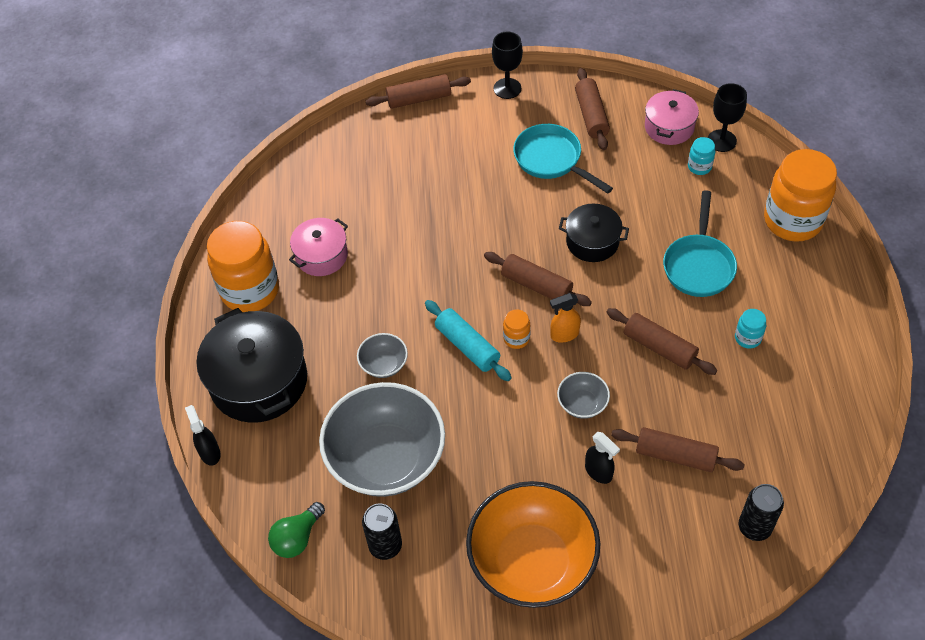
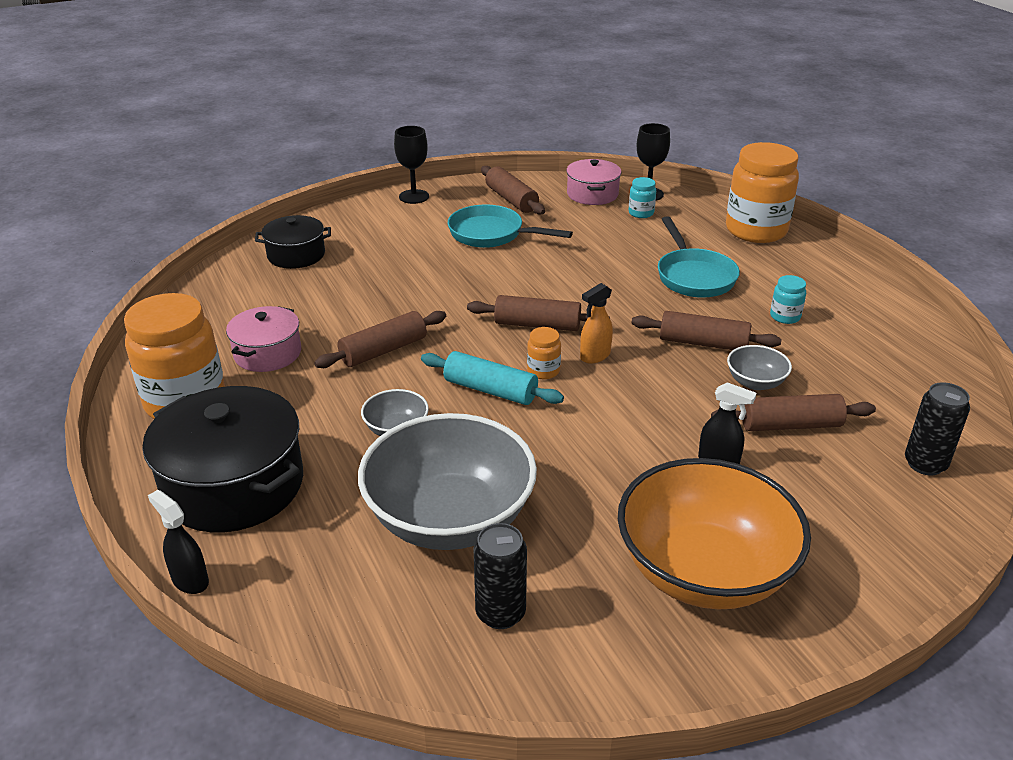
camera: 25 degrees left, 20 degrees down
(297, 538) = (367, 642): green light bulb -> none
(419, 99) = (323, 218): brown rolling pin -> brown rolling pin (383, 350)
(582, 404) = (656, 407): grey bowl -> grey bowl (755, 382)
(592, 241) = (574, 281): black pot -> black pot (296, 255)

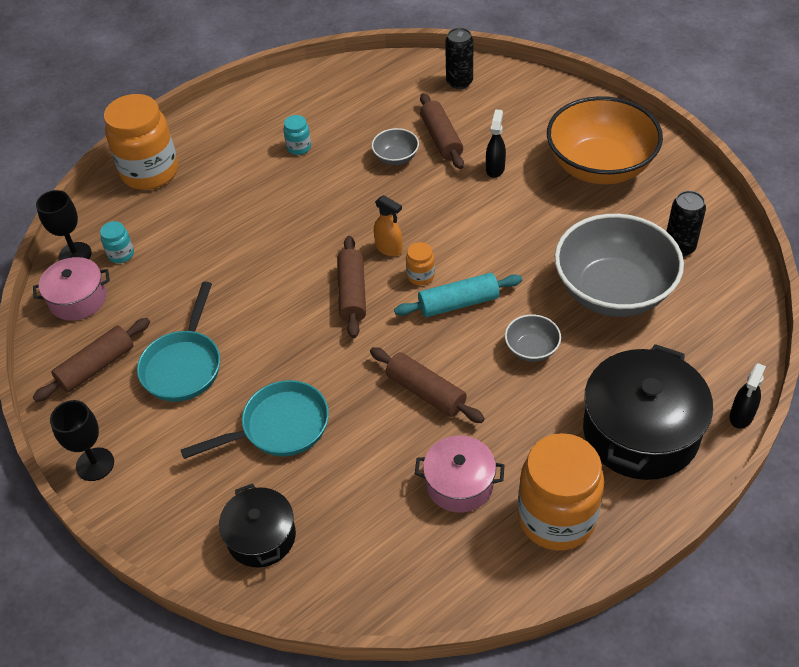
camera: 100 degrees left, 15 degrees up
(490, 390) = (458, 303): turquoise rolling pin -> turquoise rolling pin turned 60 degrees clockwise
(693, 276) = (244, 204): turquoise pan -> turquoise pan (279, 427)
(703, 343) = (351, 189): brown rolling pin -> none

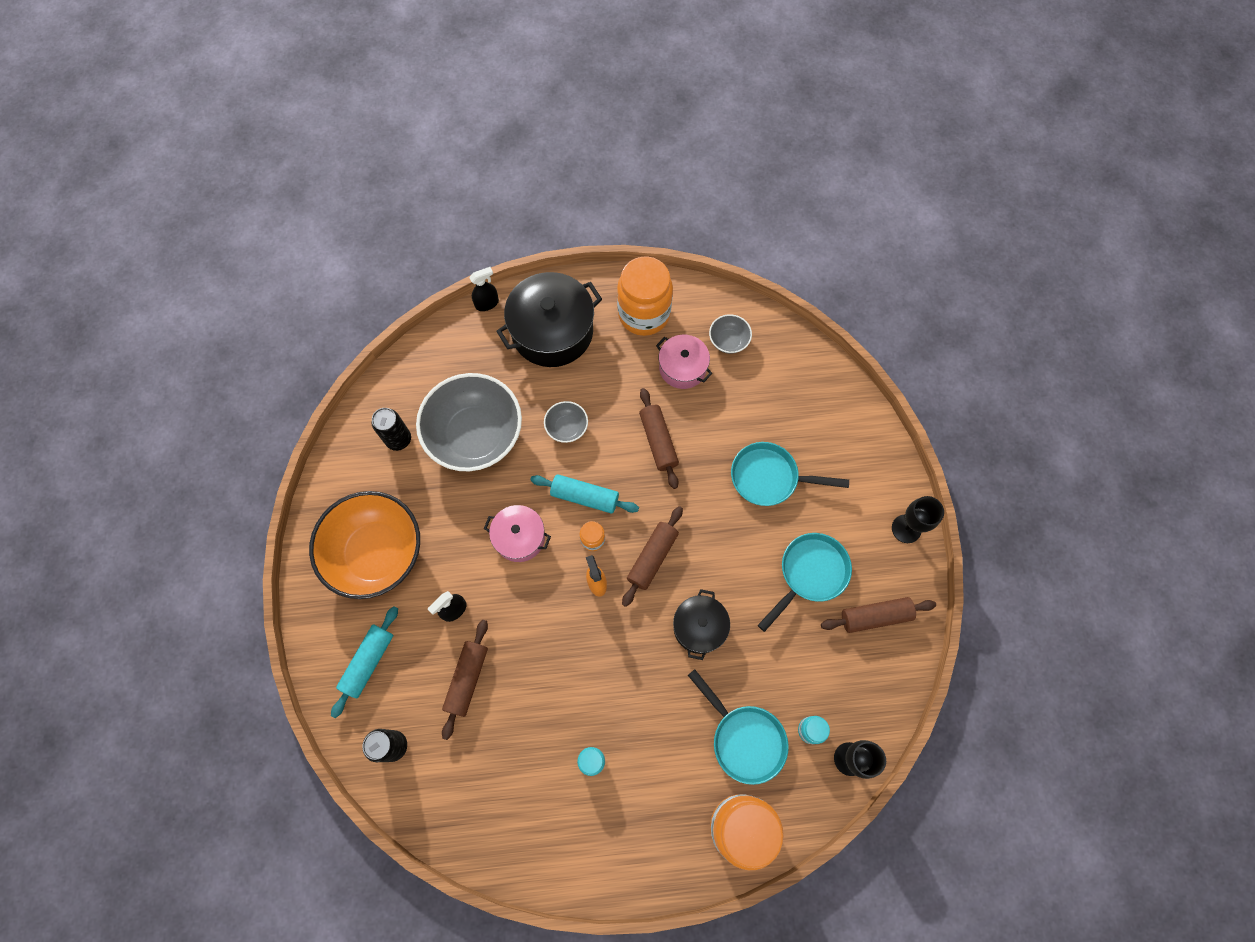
camera: 150 degrees left, 20 degrees up
(78, 299) = (865, 701): pink pot -> pink pot (519, 537)
(179, 220) = (744, 739): none -> turquoise pan
(261, 536) = (821, 409): black pot -> black pot (699, 627)
(396, 158) = (520, 683): grey bowl -> grey bowl (728, 341)
(528, 109) = (368, 662): none -> turquoise rolling pin

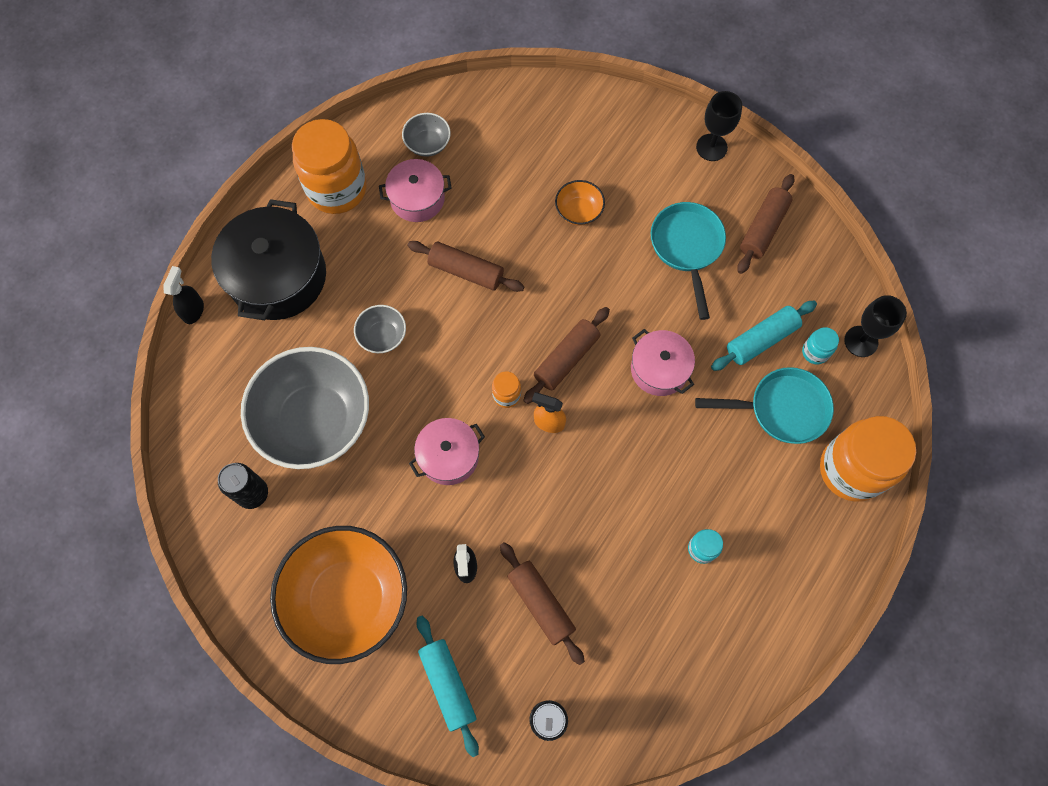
camera: 50 degrees left, 0 degrees up
(585, 497) = (461, 371): turquoise rolling pin -> turquoise rolling pin (761, 339)
(652, 558) = (566, 359): brown rolling pin -> brown rolling pin turned 60 degrees clockwise
(699, 627) = (659, 369): black pot -> pink pot
(769, 478) = (578, 211): turquoise pan -> orange bowl

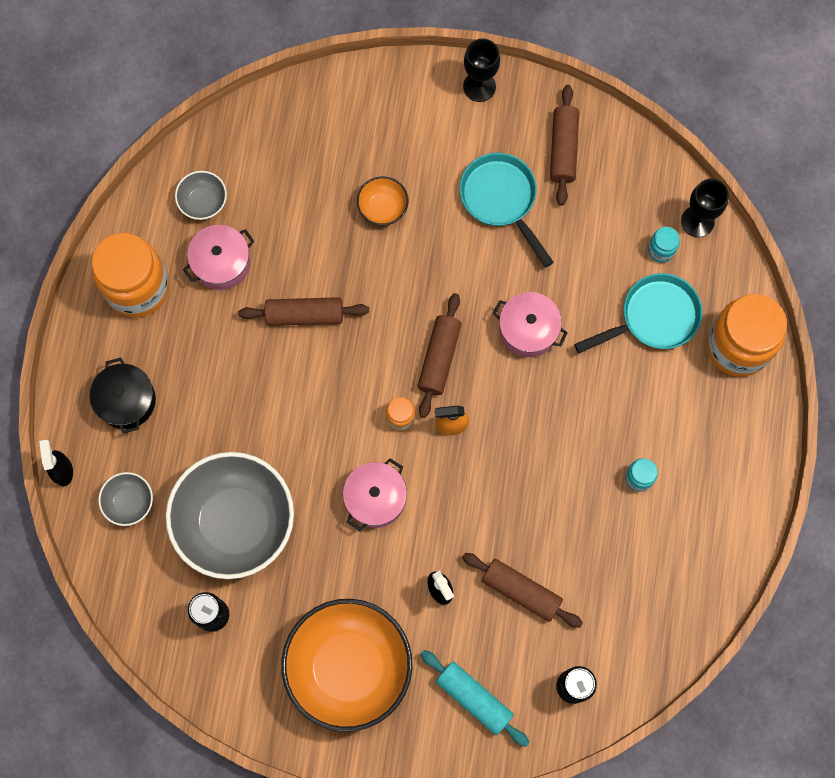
camera: 25 degrees left, 5 degrees up
(278, 276) = (126, 400): black pot -> black pot, size x0.57
(382, 336) = (257, 413): grey bowl -> grey bowl (129, 502)
(761, 339) = (608, 260): turquoise rolling pin -> none

